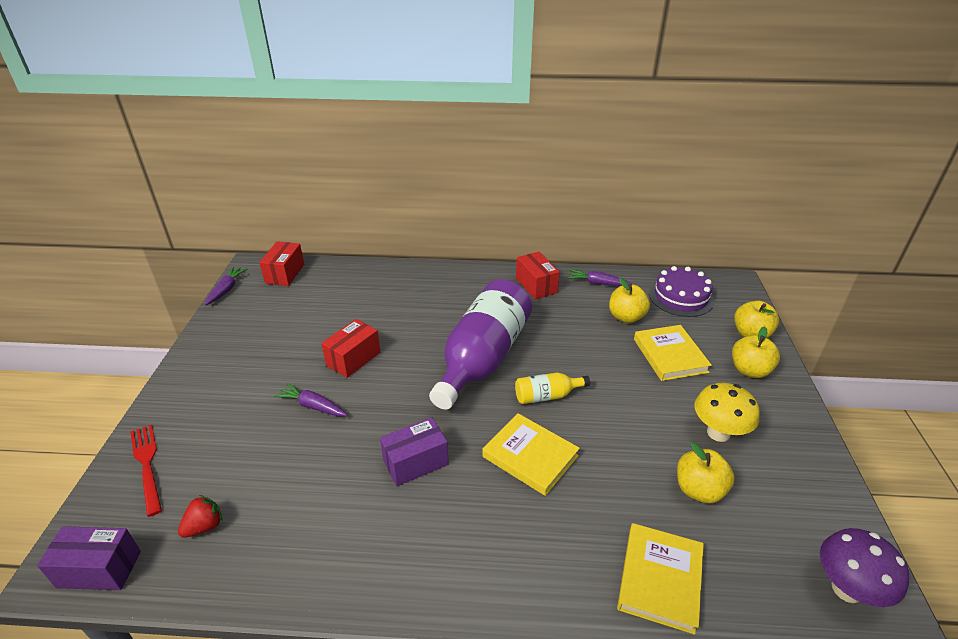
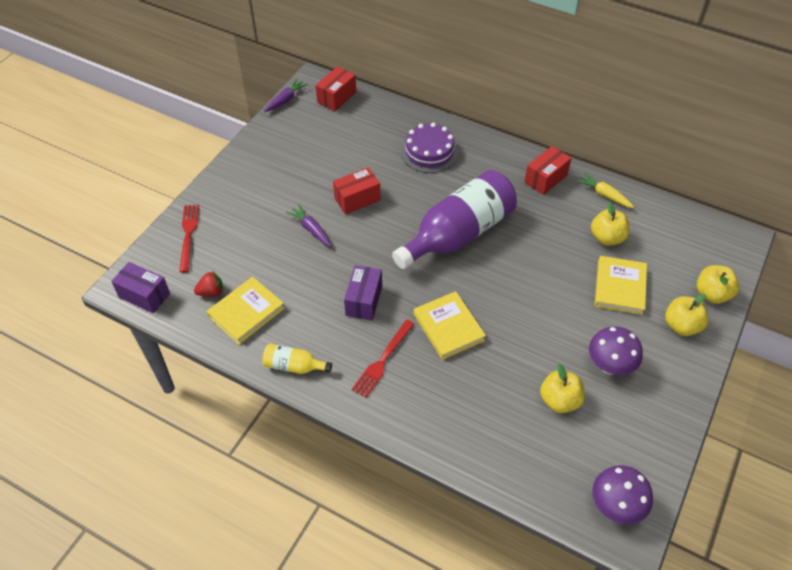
camera: 25 degrees right, 15 degrees up
(415, 462) = (364, 300): purple box -> purple box turned 75 degrees counterclockwise
(476, 526) = (382, 361): none -> red fork
(536, 285) = (545, 179): red box -> red box turned 45 degrees clockwise
(547, 396) = (491, 285): yellow bottle -> yellow bottle (294, 366)
(597, 283) = (604, 195): purple carrot -> yellow carrot
(660, 579) = (486, 445): yellow book -> yellow book (246, 312)
(681, 297) = (674, 235): purple cake -> purple cake (429, 152)
(718, 433) = (609, 366): yellow mushroom -> purple mushroom

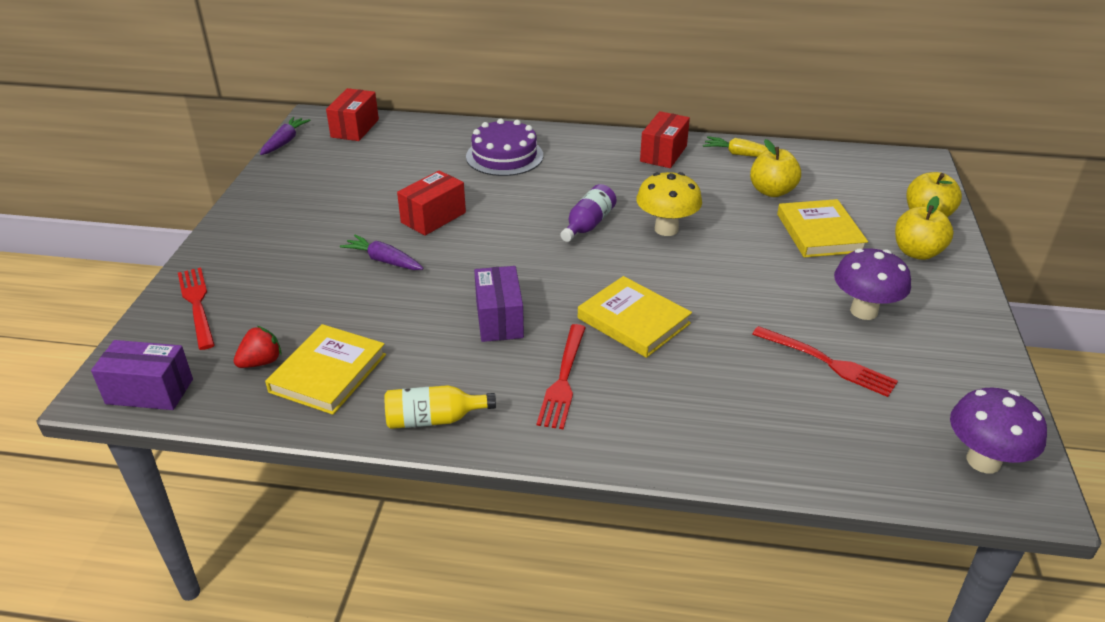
camera: 20 degrees left, 15 degrees down
(458, 234) = (588, 224): purple bottle -> purple bottle, size x0.43
(510, 253) = (666, 229): none -> yellow mushroom
(559, 401) = (829, 363): yellow apple -> red fork

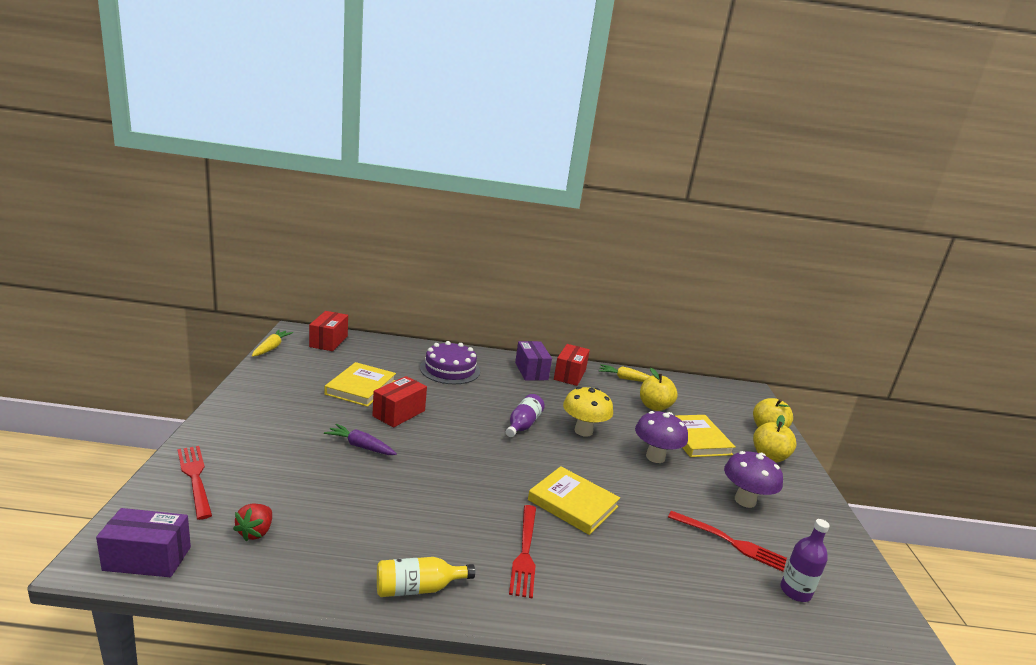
camera: 10 degrees left, 15 degrees down
(261, 362) = (255, 532): red strawberry -> red strawberry turned 150 degrees clockwise
(285, 141) = (271, 348): purple carrot -> yellow carrot
(328, 373) = (318, 543): yellow book -> yellow book (361, 387)
(499, 319) = (463, 499): purple box -> purple box (531, 371)
(896, 420) = (795, 591): none -> purple bottle
(983, 461) = (870, 627): purple mushroom -> purple mushroom (655, 457)

